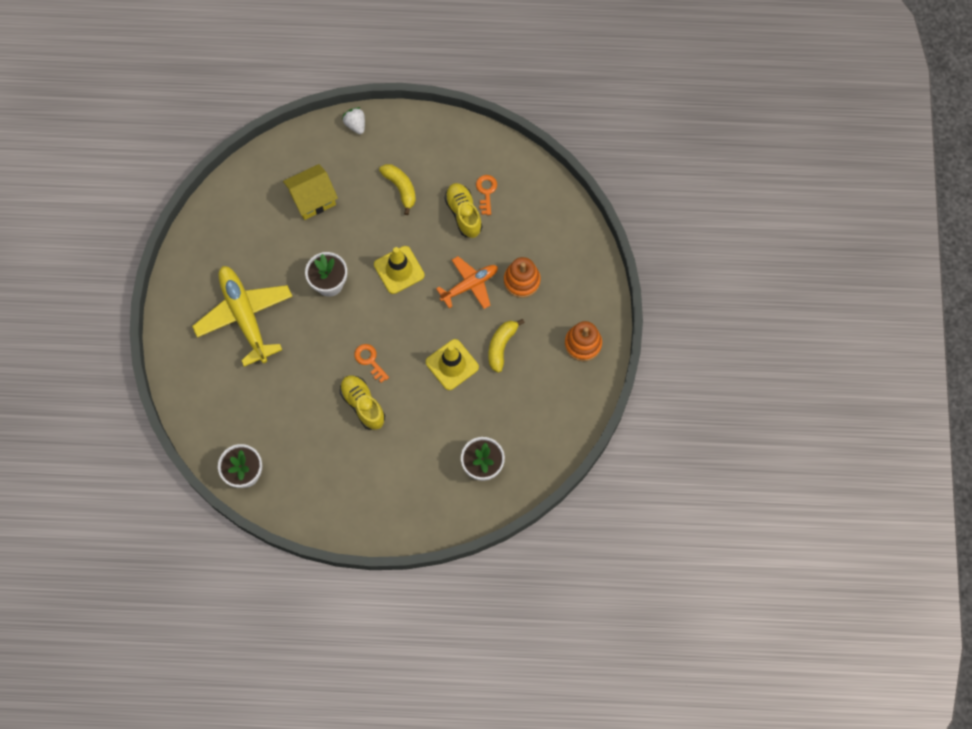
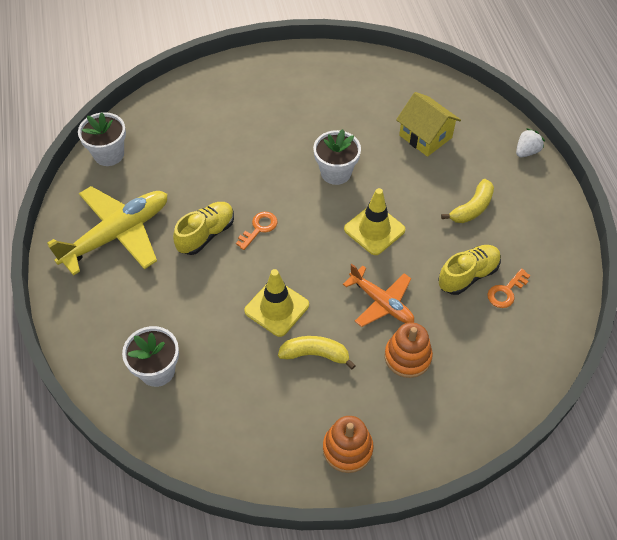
camera: 75 degrees right, 15 degrees down
(245, 316) = (276, 114): yellow plane -> yellow plane (117, 234)
(486, 192) = (506, 291): orange key -> orange key turned 150 degrees clockwise

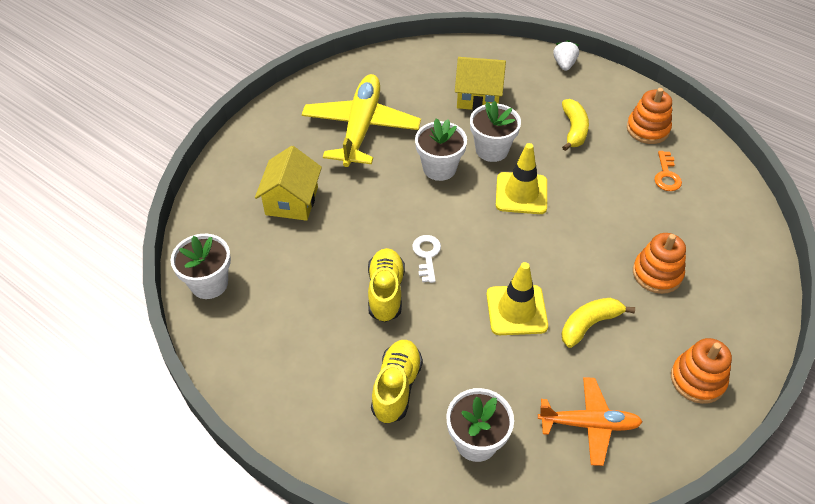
camera: 40 degrees left, 5 degrees down
(117, 234) = (301, 350): yellow plane -> yellow plane (361, 128)
(212, 132) = (292, 201): none -> yellow house
(259, 228) = (427, 255): orange key -> white key
(381, 302) = (591, 246): orange plane -> orange plane (589, 424)
(389, 183) = (492, 150): none -> white flower pot
(468, 275) = (628, 181): yellow shoe -> yellow shoe (396, 387)
(535, 246) = (647, 129): none -> orange stacking toy

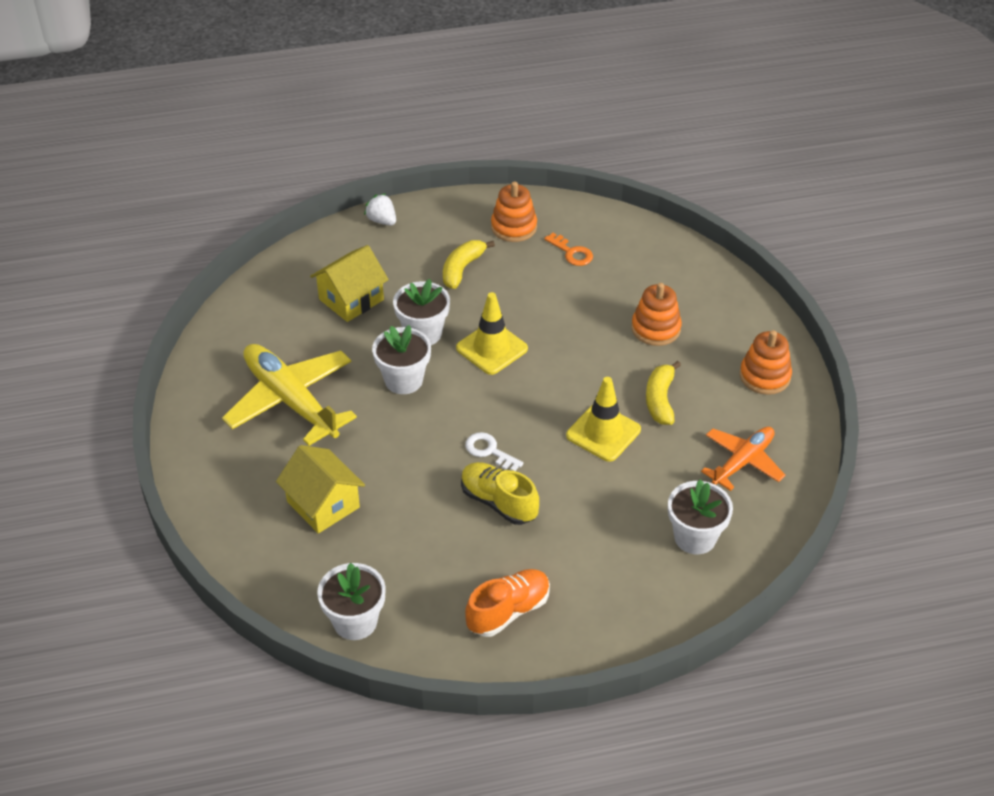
camera: 50 degrees left, 5 degrees down
(292, 365) = (508, 611): none -> orange shoe
(396, 387) = (599, 555): yellow shoe -> none
(574, 130) = (462, 269): yellow banana -> yellow banana turned 105 degrees counterclockwise

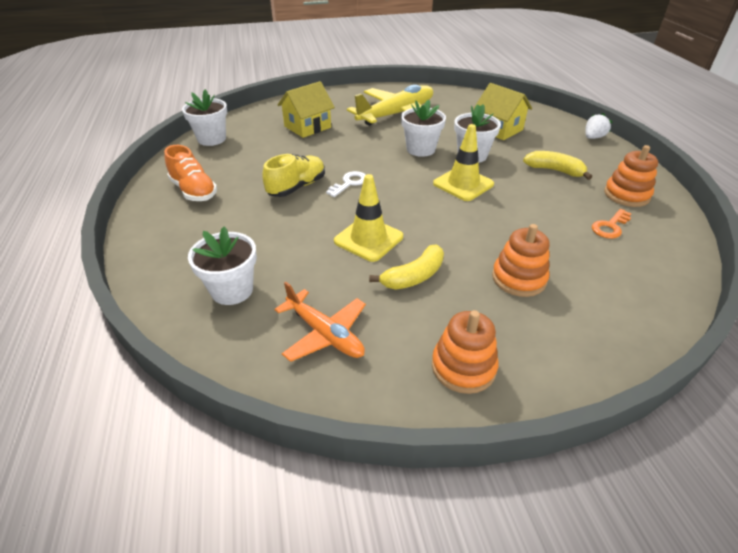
camera: 90 degrees right, 5 degrees down
(660, 400) = (413, 276): yellow banana -> yellow banana turned 135 degrees clockwise

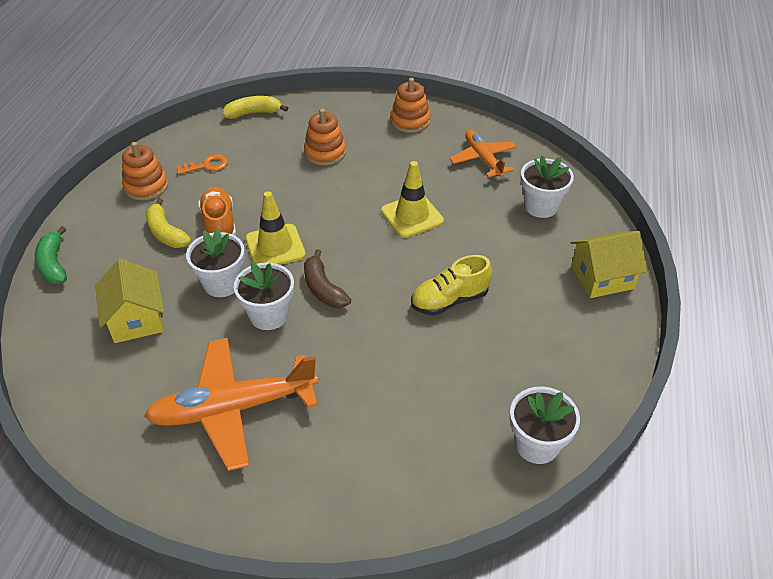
camera: 155 degrees left, 5 degrees up
(194, 191) = (568, 334): orange shoe -> orange shoe (219, 224)
(307, 127) = (383, 424): yellow house -> yellow house (602, 277)
(349, 183) = (390, 287): white key -> none
(396, 114) = (233, 409): yellow plane -> orange plane
(398, 170) = (323, 288): none -> brown banana
(413, 276) = (398, 176): yellow banana -> yellow banana (253, 113)
(593, 137) = (54, 264): white strawberry -> green banana

